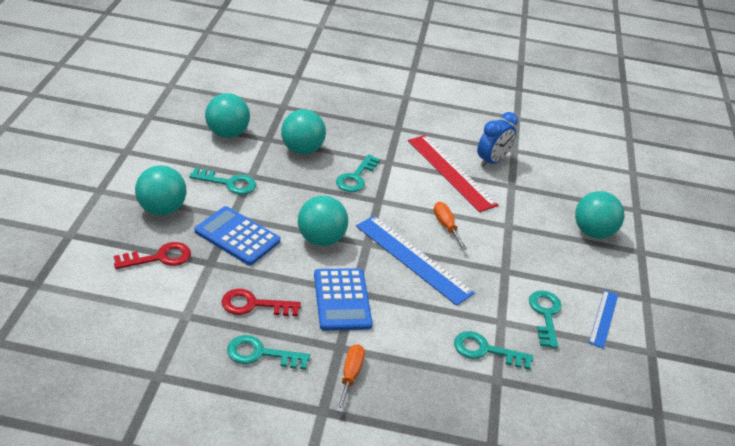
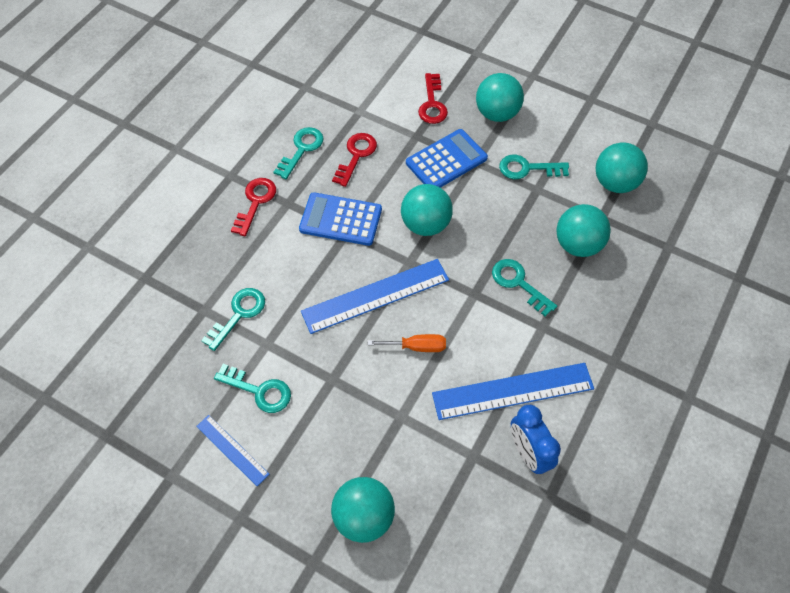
camera: 115 degrees right, 20 degrees up
(229, 183) = (527, 168): turquoise key -> turquoise key turned 60 degrees clockwise
(350, 375) = (255, 202): orange screwdriver -> red key
(451, 172) = (513, 391): red ruler -> blue ruler

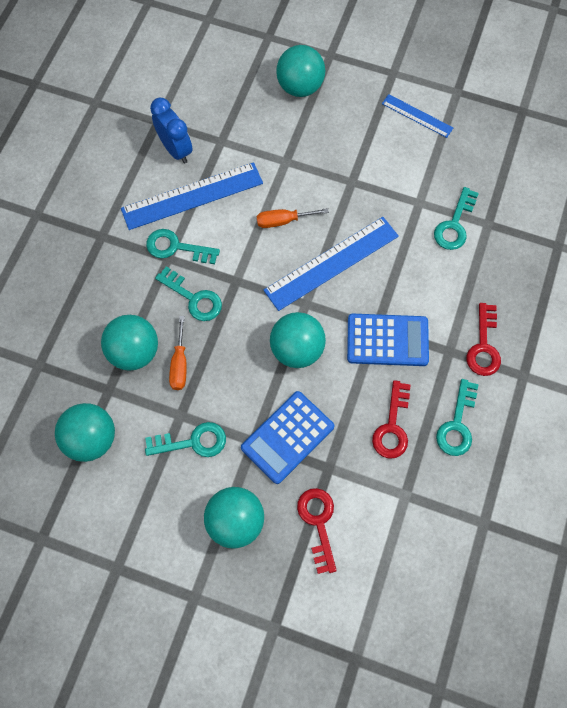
camera: 170 degrees right, 10 degrees up
(259, 390) = (411, 162): turquoise key -> turquoise key (176, 247)
(535, 228) = (179, 364): none -> orange screwdriver

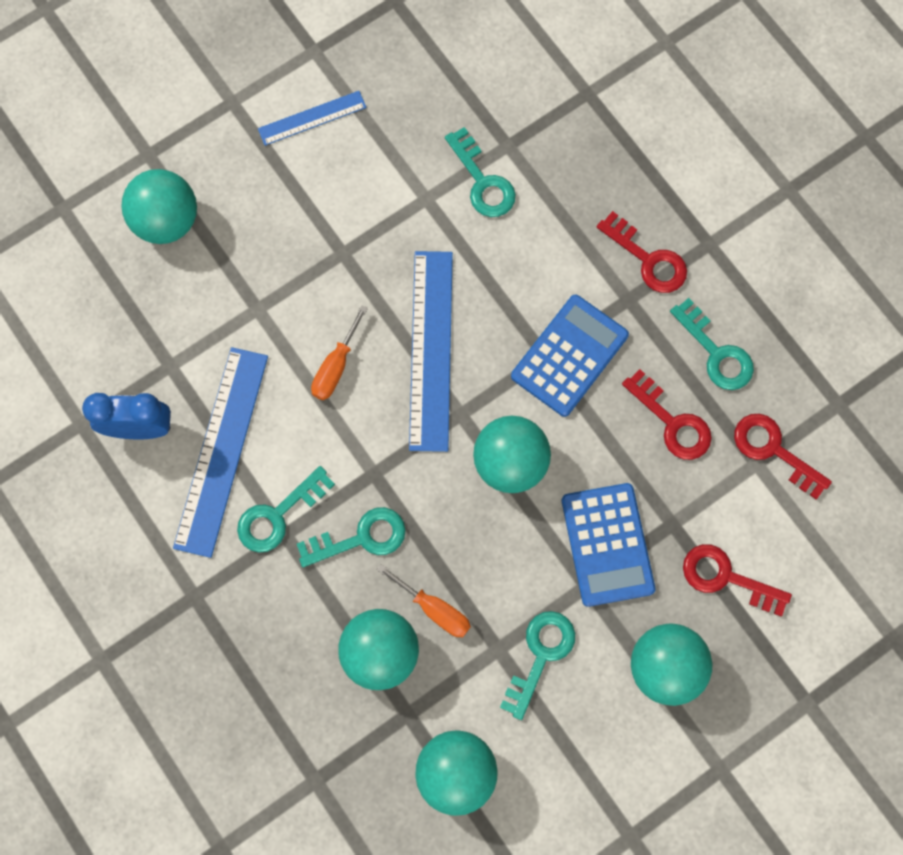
camera: 55 degrees left, 5 degrees up
(421, 500) = (773, 450): none -> red key

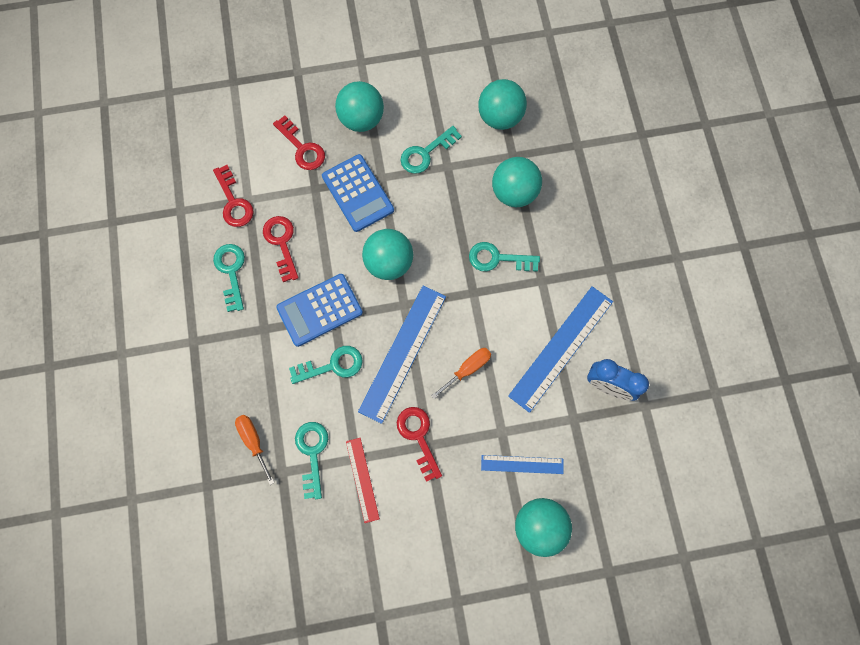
camera: 155 degrees left, 0 degrees up
(278, 515) = (541, 293): turquoise key -> turquoise key (332, 365)
(312, 118) = (405, 559): blue ruler -> blue ruler (522, 464)
(406, 179) = (362, 479): none -> red ruler
(434, 609) = (473, 202): orange screwdriver -> orange screwdriver (254, 441)
(607, 544) = (358, 193): blue calculator -> blue calculator turned 135 degrees clockwise
(648, 259) = (236, 349): red key -> red key (418, 437)

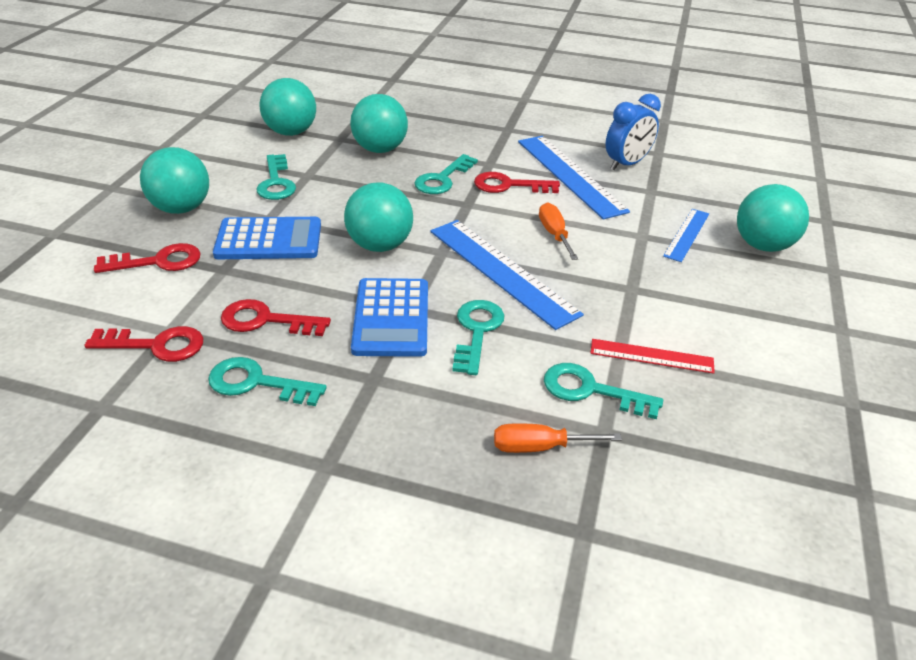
camera: 65 degrees left, 35 degrees down
(418, 437) = (617, 293): red key -> red key (509, 185)

